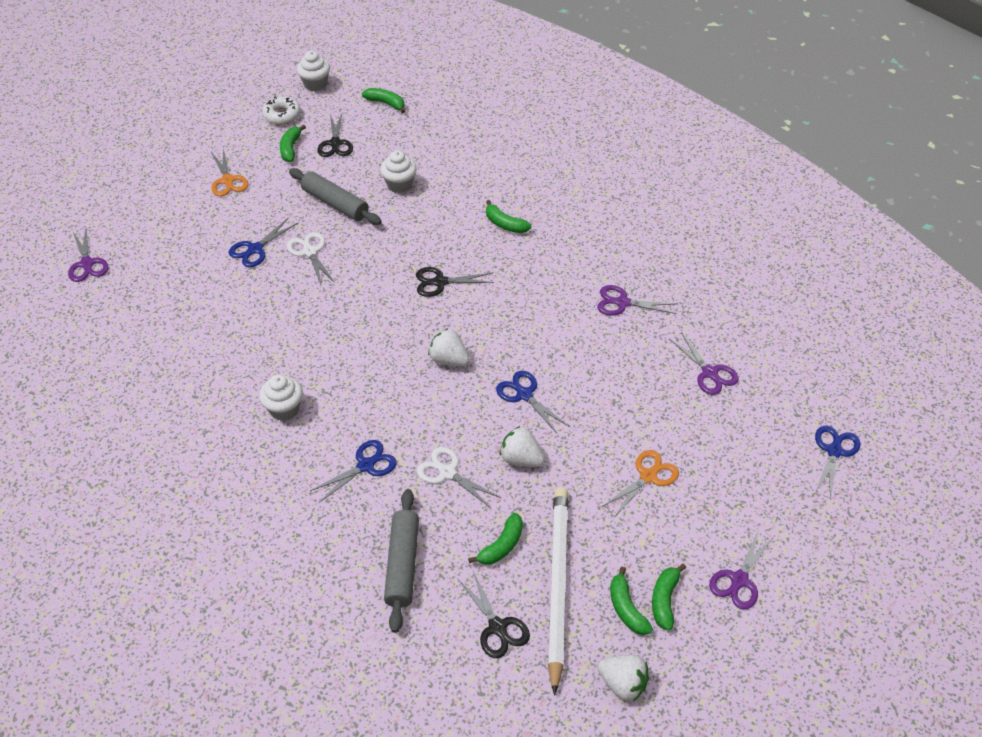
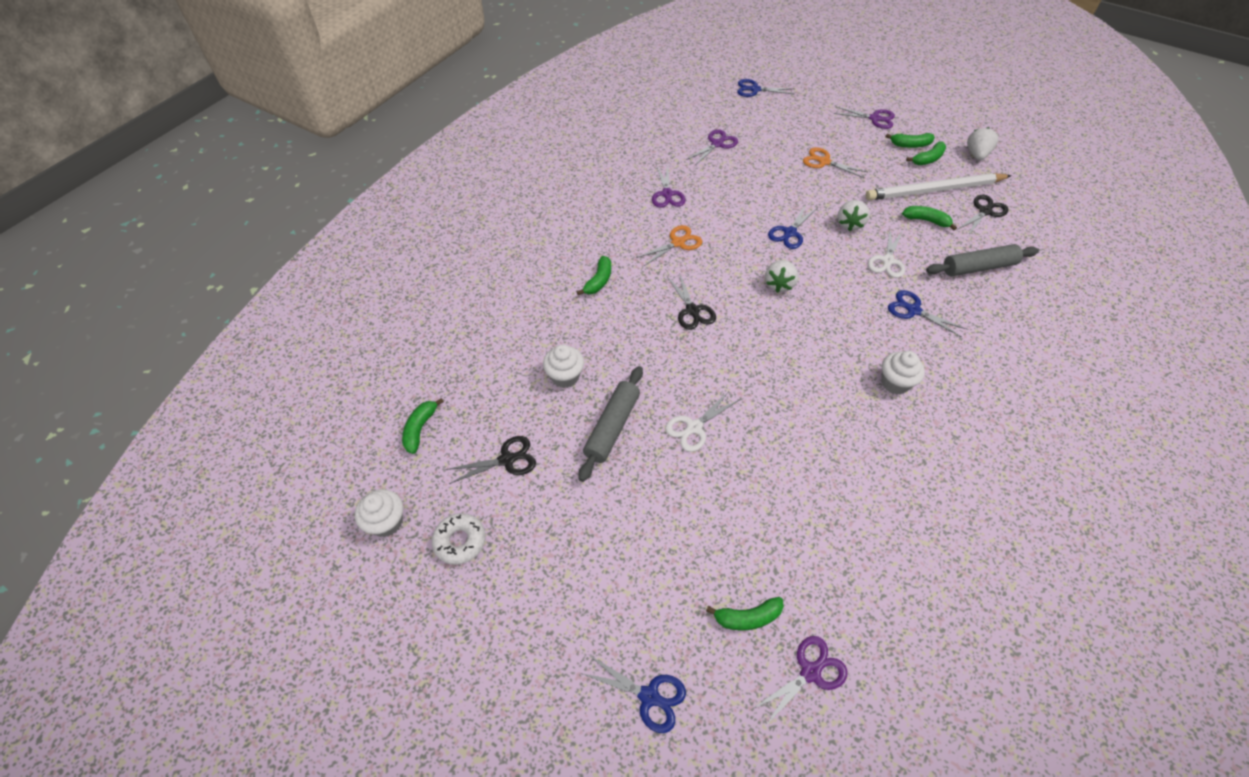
camera: 105 degrees left, 5 degrees up
(227, 180) = (605, 559): orange scissors -> orange scissors (678, 243)
(255, 249) = (710, 482): blue scissors -> blue scissors (649, 696)
(290, 148) = (526, 506): green banana -> green banana (747, 617)

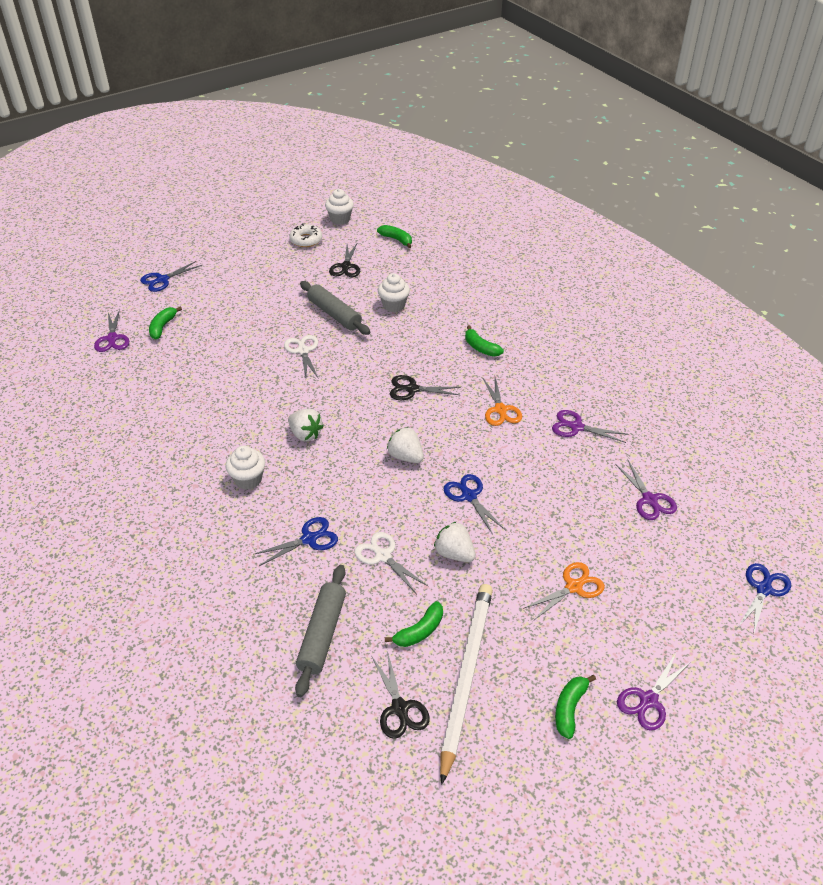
camera: 115 degrees right, 10 degrees down
(928, 159) = (530, 710): green banana -> none
(976, 154) = (513, 785): white strawberry -> white strawberry (305, 434)

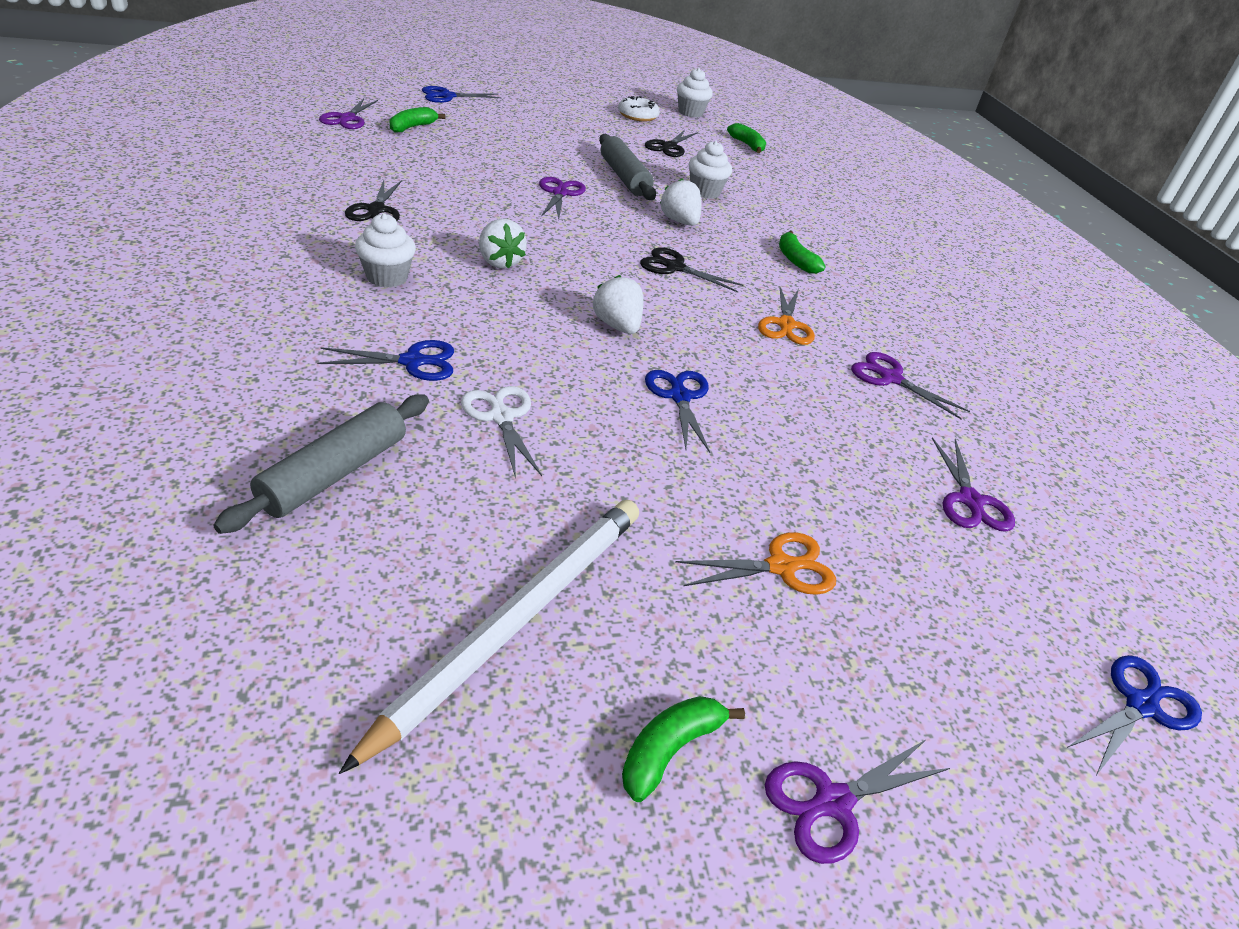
camera: 15 degrees right, 5 degrees down
(303, 351) = (560, 193): white scissors -> purple scissors
(400, 708) = (370, 621): black scissors -> black scissors (376, 210)
(419, 631) = (485, 528): green banana -> none
(454, 553) = (611, 453): white strawberry -> white strawberry (679, 221)

